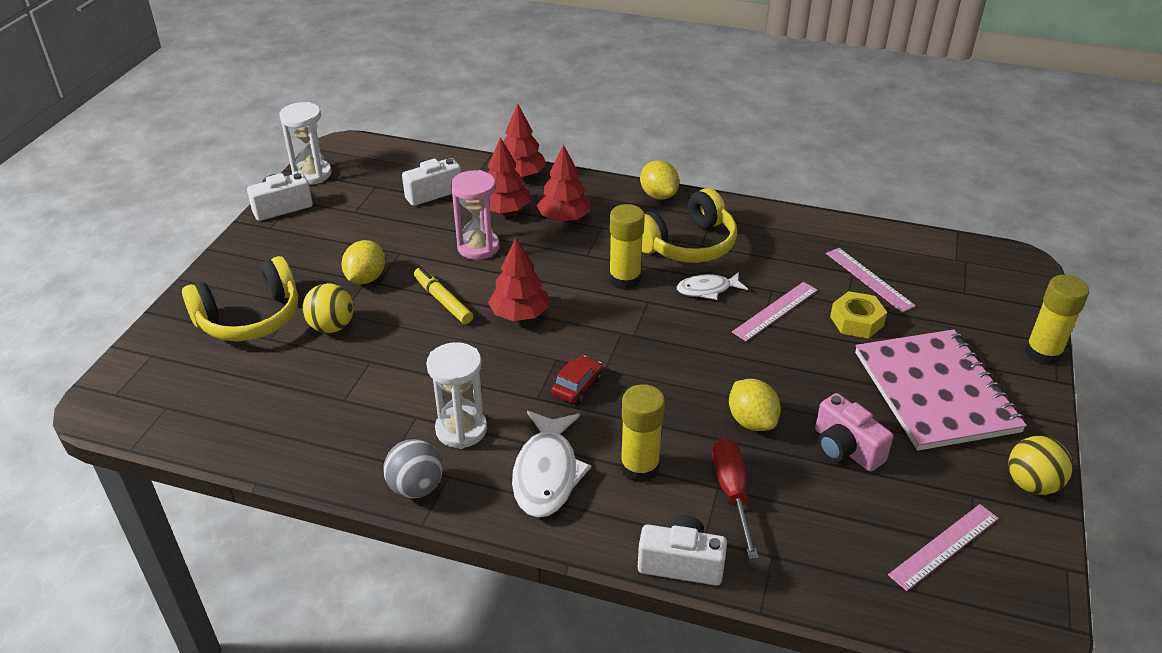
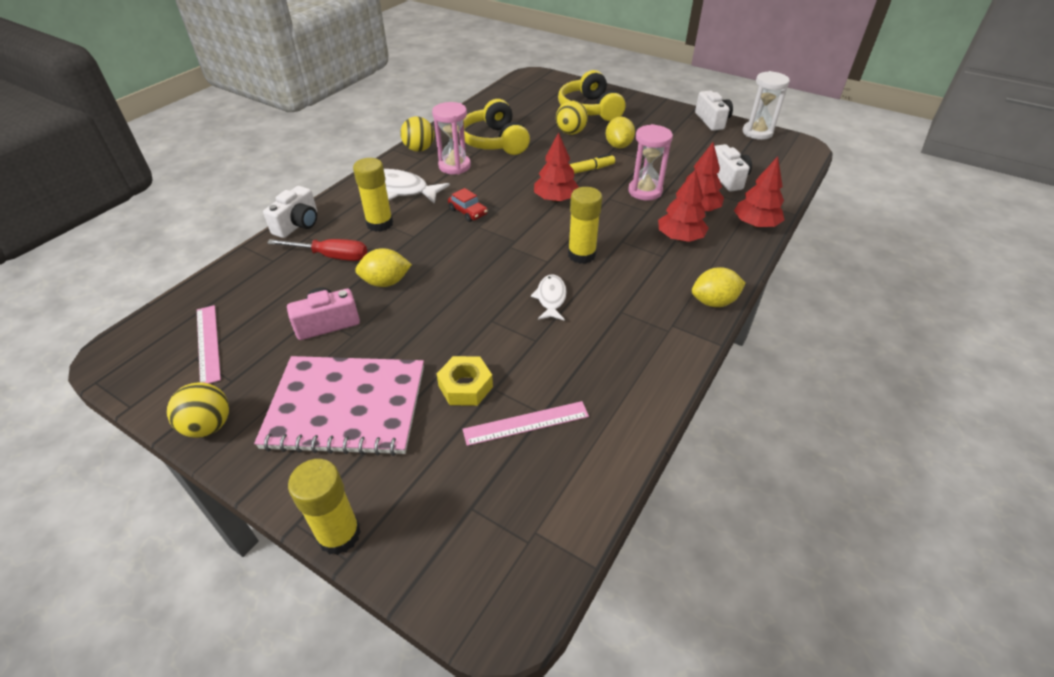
camera: 105 degrees right, 5 degrees up
(366, 278) = (618, 146): yellow lemon -> yellow lemon turned 60 degrees clockwise
(416, 487) = (419, 149): grey ball -> yellow ball
(461, 429) = (454, 166): white hourglass -> pink hourglass
(687, 244) = (623, 302): yellow headphones -> yellow headphones (494, 141)
(775, 311) = (505, 333): pink ruler -> none

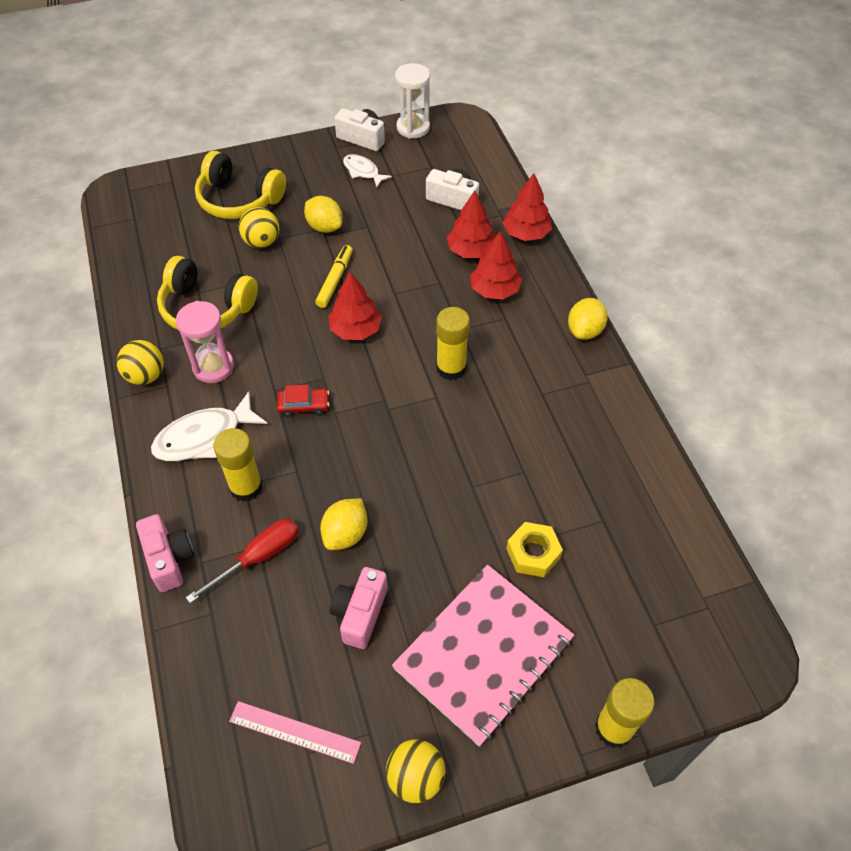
camera: 50 degrees left, 10 degrees up
(298, 224) = (169, 559): white camera -> pink camera
(526, 423) = (604, 537): pink ruler -> none
(551, 298) = (484, 427): white fish -> white fish (363, 171)
(645, 191) = (412, 263): pink hourglass -> none

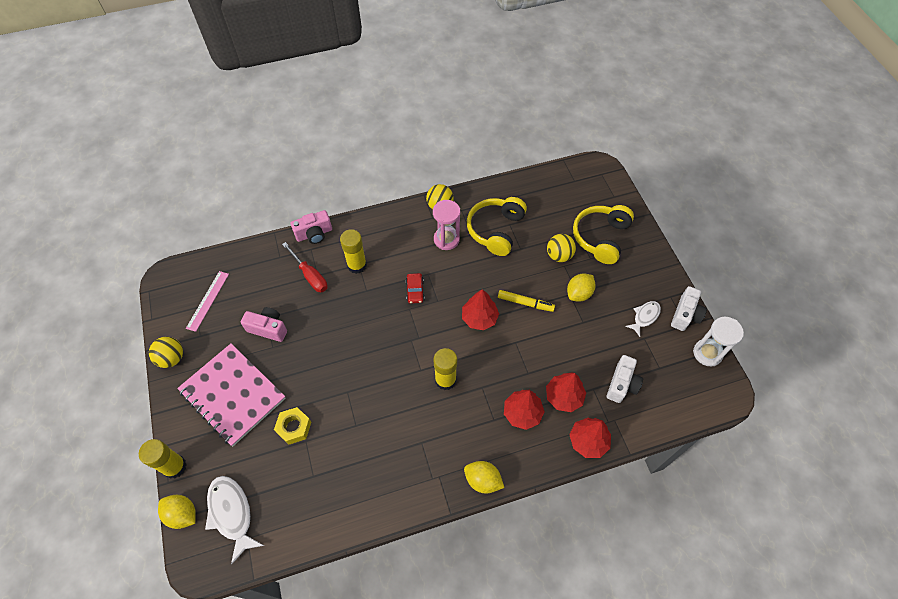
camera: 90 degrees right, 5 degrees up
(204, 437) = (393, 240): white fish -> white fish (231, 513)
(345, 534) = (320, 319): yellow lemon -> yellow lemon (182, 514)

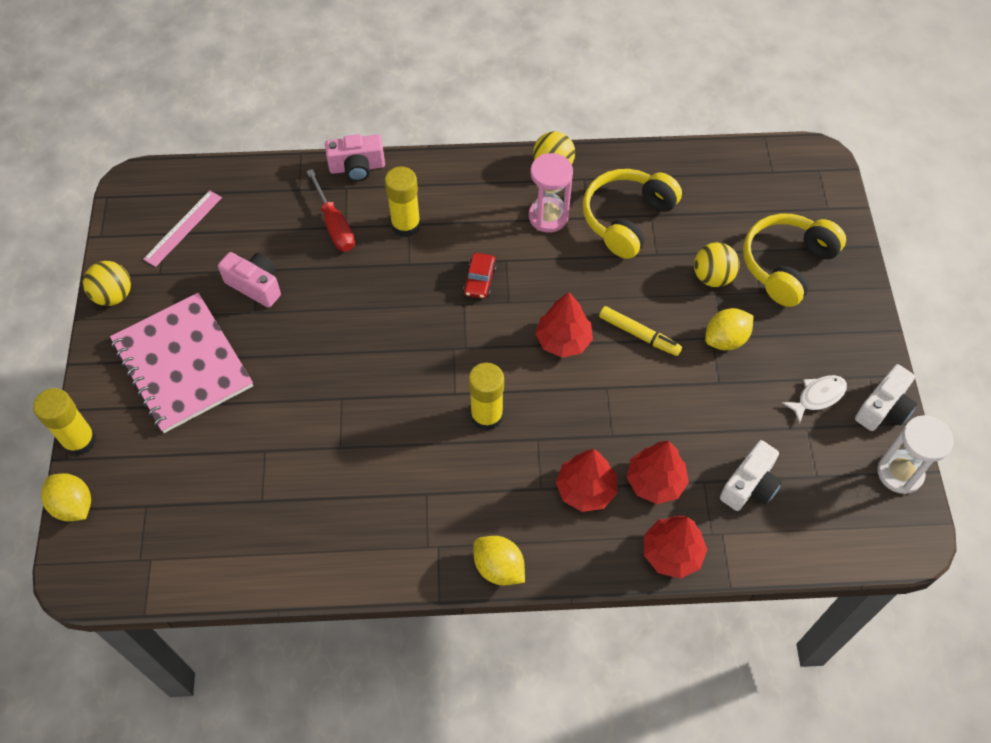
camera: 15 degrees right, 0 degrees up
(231, 513) = (138, 521): white fish -> none
(294, 427) = (253, 429): yellow nut -> none

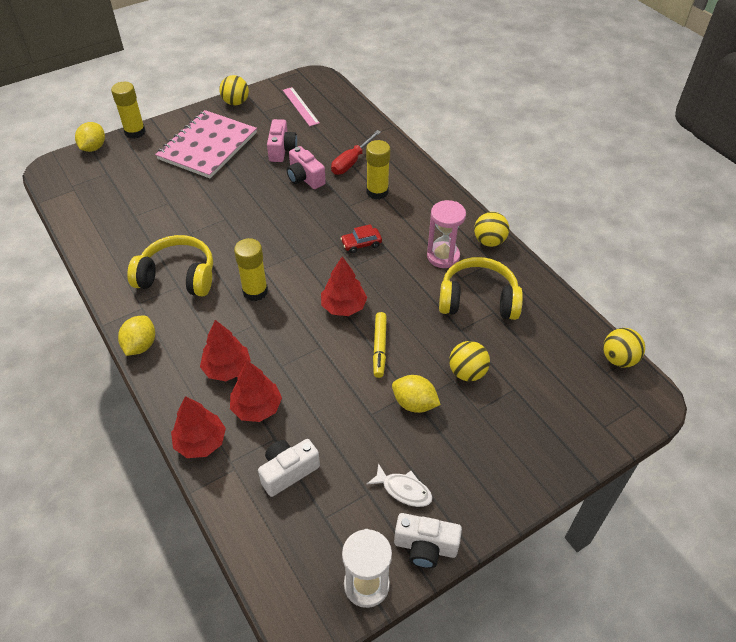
camera: 60 degrees right, 10 degrees down
(183, 228) = (300, 106): pink ruler -> pink ruler turned 60 degrees clockwise
(357, 167) = (403, 153): pink camera -> pink camera (305, 178)
(749, 485) = (288, 471): white camera -> white camera turned 135 degrees clockwise
(762, 153) = (618, 359): none -> yellow ball
(786, 265) = (519, 418): yellow headphones -> yellow headphones (178, 276)

